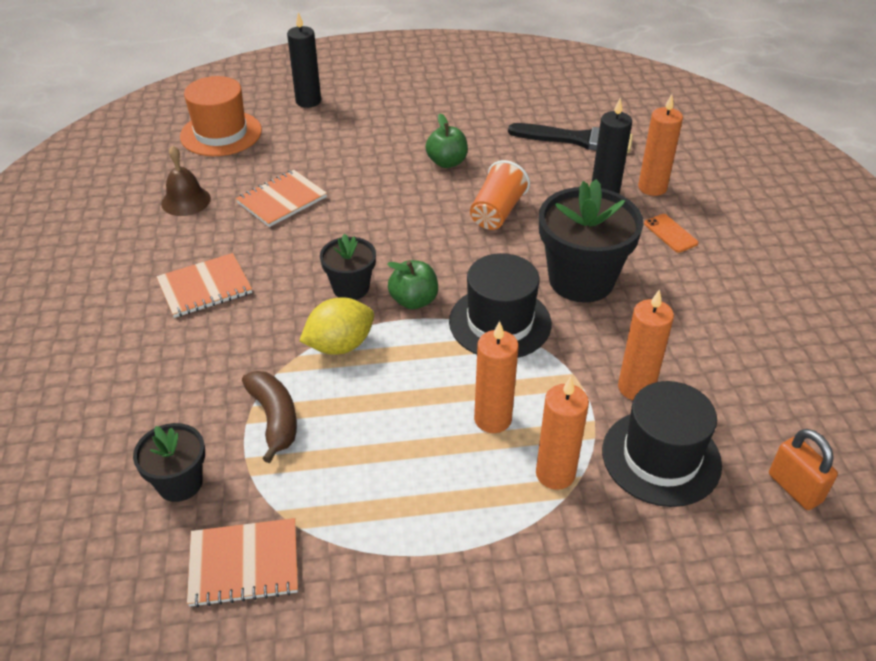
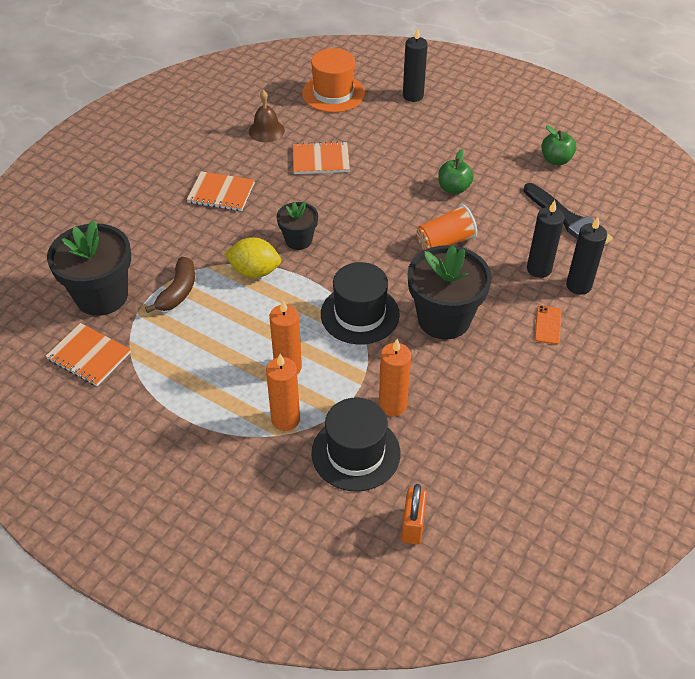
camera: 40 degrees right, 5 degrees up
(180, 483) = (102, 296): black flower pot -> black flower pot, size x1.81
(414, 300) = (325, 270): green apple -> green apple (556, 160)
(652, 187) = (578, 285): orange candle -> black candle

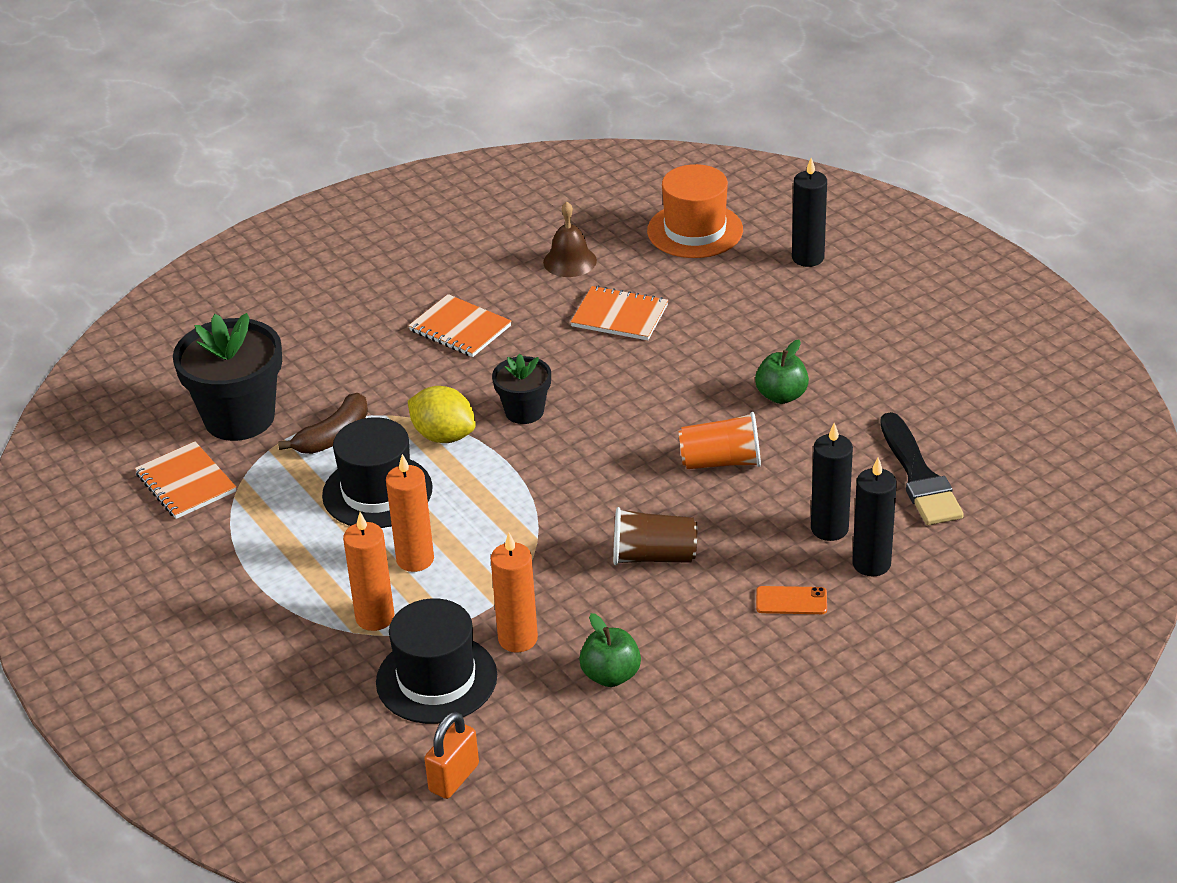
camera: 25 degrees right, 10 degrees down
(360, 314) = (546, 522): black hat -> black hat (377, 492)
(444, 319) = (653, 556): black flower pot -> brown cup
(548, 325) = (791, 601): orange phone -> orange phone turned 60 degrees clockwise
(556, 160) = (959, 392): green apple -> green apple (611, 675)

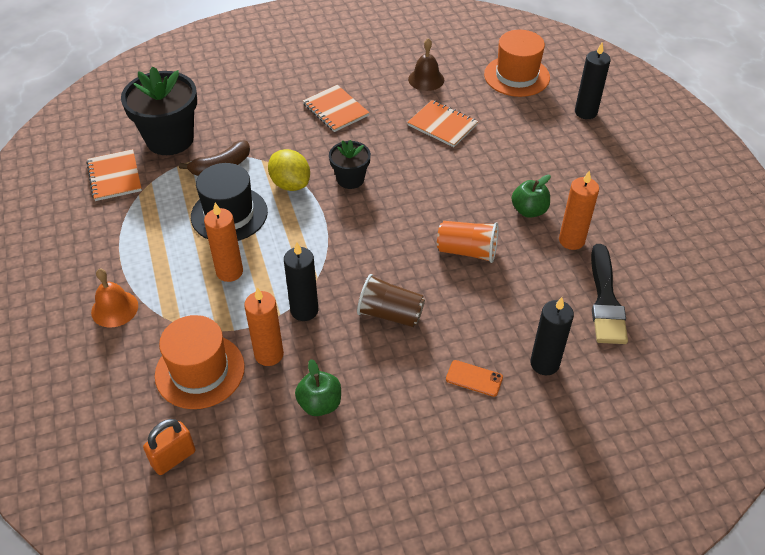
camera: 15 degrees right, 10 degrees up
(281, 638) = (114, 308): none -> orange bell
(375, 617) = (182, 310): orange candle -> orange candle (571, 240)
(436, 679) = (200, 371): black hat -> orange hat
(829, 529) = (524, 325): black candle -> black candle (304, 310)

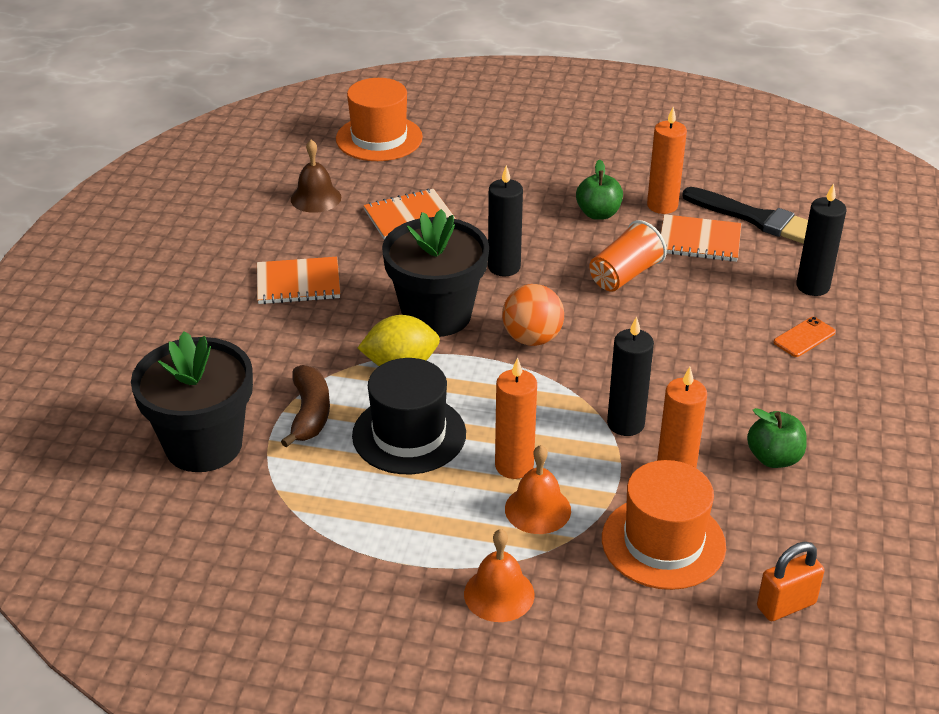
camera: 60 degrees left, 10 degrees down
(115, 177) = (230, 523): orange notebook -> orange notebook (699, 241)
(173, 458) = (786, 605): orange padlock -> orange padlock turned 75 degrees clockwise
(196, 298) = (537, 509): none -> orange bell
(350, 179) = (437, 315): black flower pot -> black flower pot, size x1.81
(360, 232) = (532, 338): none -> orange ball
(390, 314) = (677, 361): brown cup -> none
(585, 112) = (483, 122): black candle -> black candle (504, 267)

